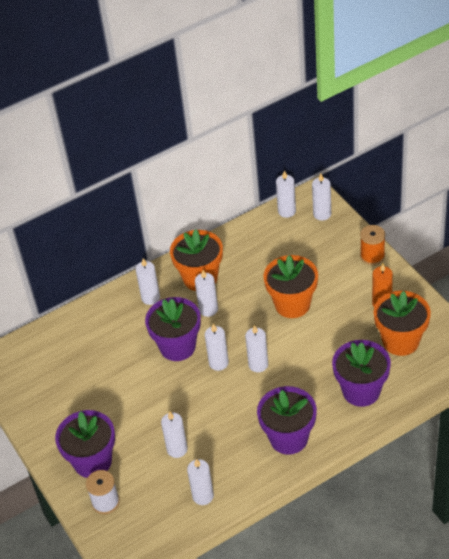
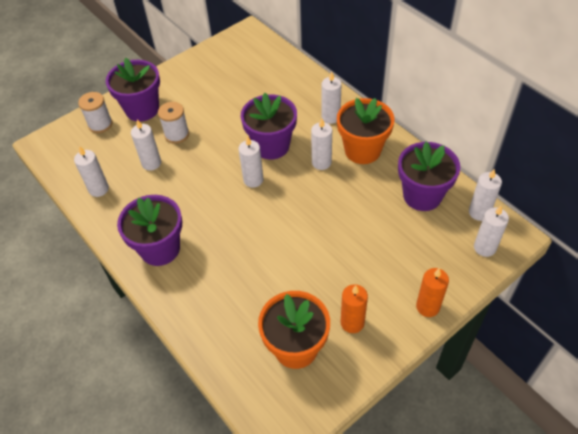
camera: 80 degrees right, 5 degrees up
(141, 427) = (177, 134): none -> white spool
(258, 364) = (253, 212): white candle -> none
(292, 304) = (338, 233): orange flower pot -> none
(361, 391) = (220, 310): purple flower pot -> purple flower pot (422, 195)
(372, 256) = (427, 307): orange spool -> orange candle

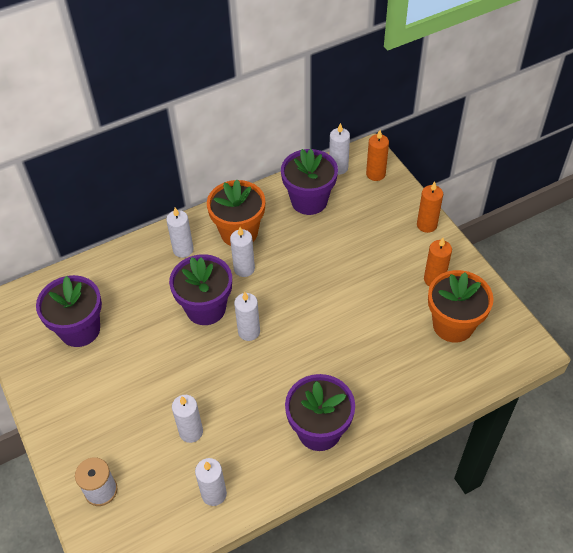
camera: 80 degrees left, 0 degrees up
(142, 109) = (93, 437): purple flower pot -> purple flower pot (80, 329)
(177, 134) = (153, 401): white spool -> none
(484, 247) = (375, 174): white candle -> orange candle

